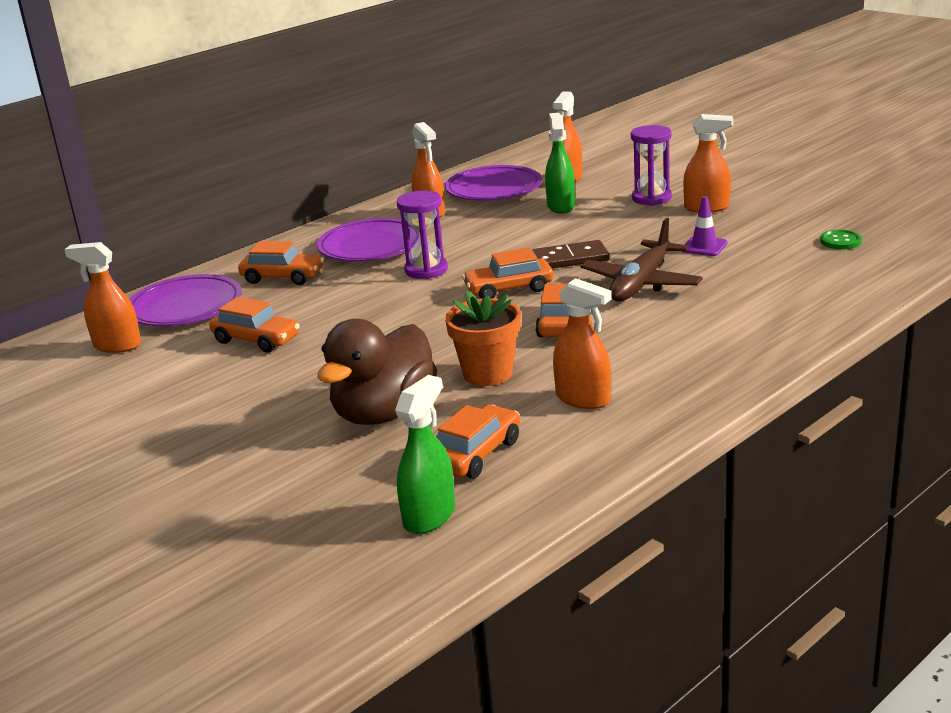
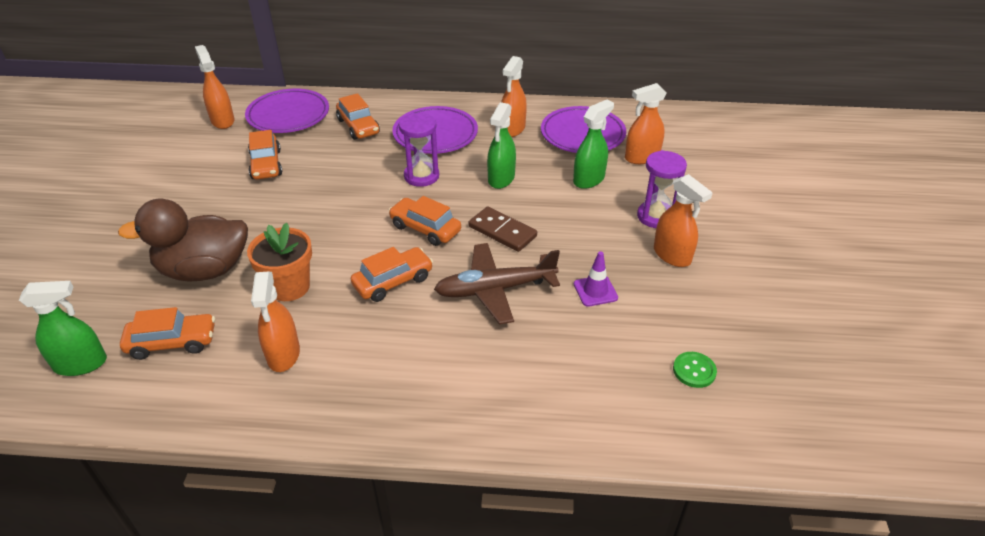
camera: 45 degrees right, 15 degrees up
(495, 238) = (501, 179): none -> green spray bottle

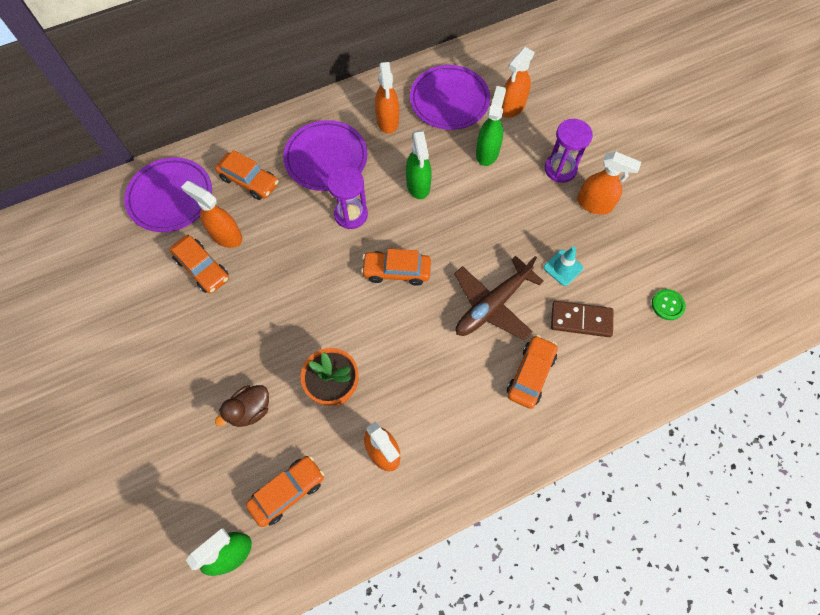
camera: 30 degrees left, 25 degrees up
(204, 270) = (250, 410): brown duck -> brown duck, size x0.53
(222, 121) = (111, 235): orange spray bottle -> orange spray bottle (226, 236)
(393, 281) = (411, 338): orange car -> orange car (530, 374)
(502, 231) = (458, 243): brown domino -> brown domino (581, 320)
(595, 291) = (563, 268): purple traffic cone -> turquoise traffic cone

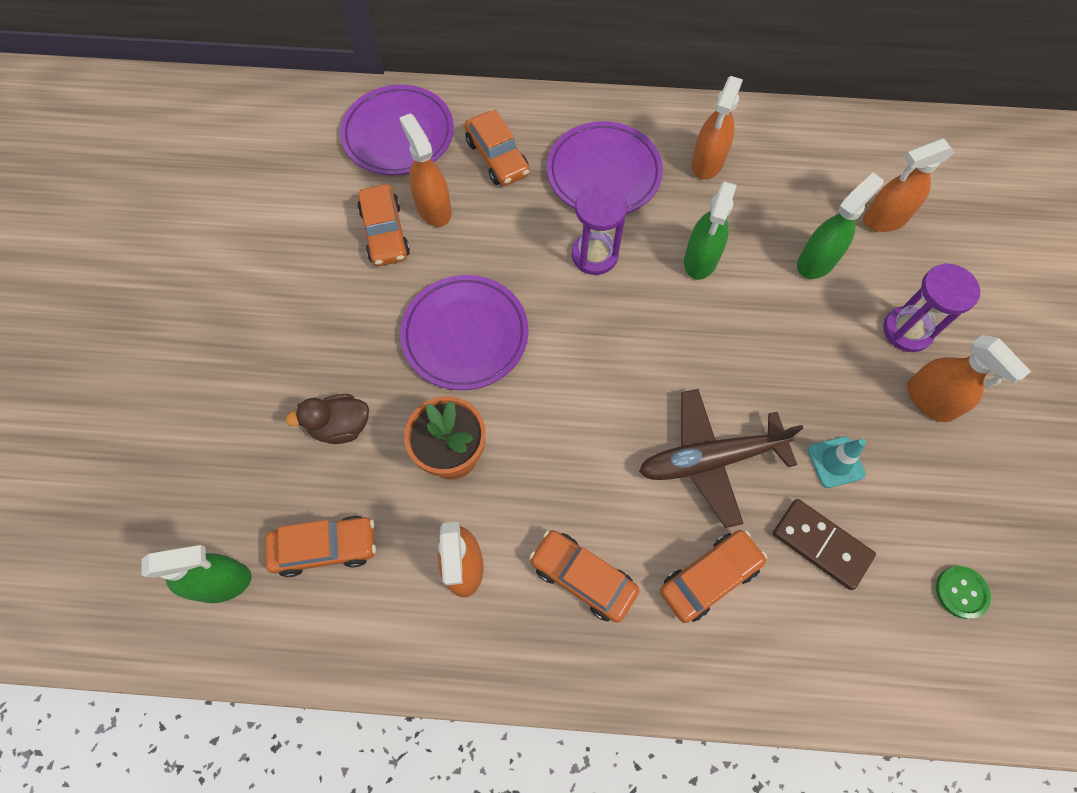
camera: 30 degrees right, 0 degrees up
(396, 271) = (611, 353): orange car -> orange car (583, 577)
(449, 100) = (803, 173): purple plate -> purple plate (465, 335)

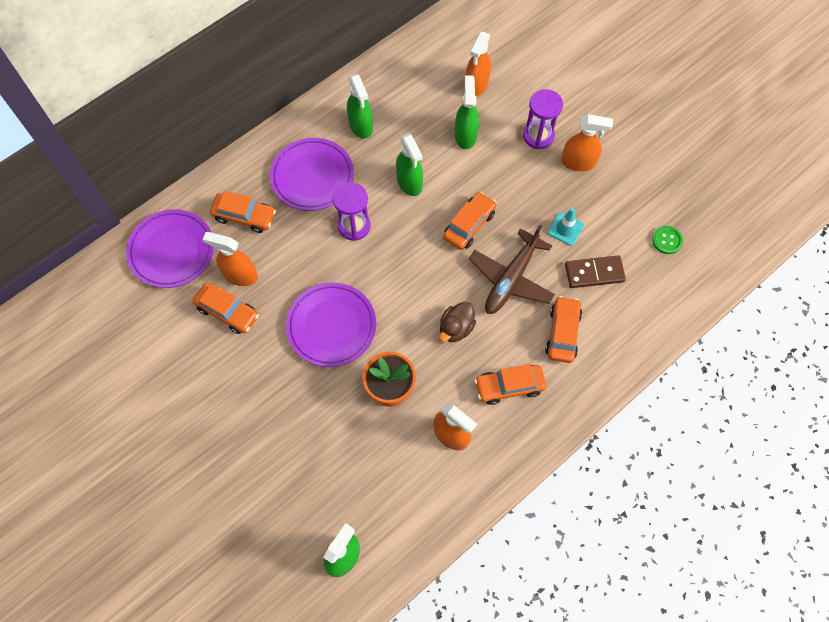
camera: 45 degrees left, 0 degrees up
(325, 548) = (376, 491): orange car -> orange car (469, 225)
(340, 426) = (318, 430): brown duck -> brown duck (456, 328)
(707, 162) = (361, 126): orange spray bottle -> green spray bottle

